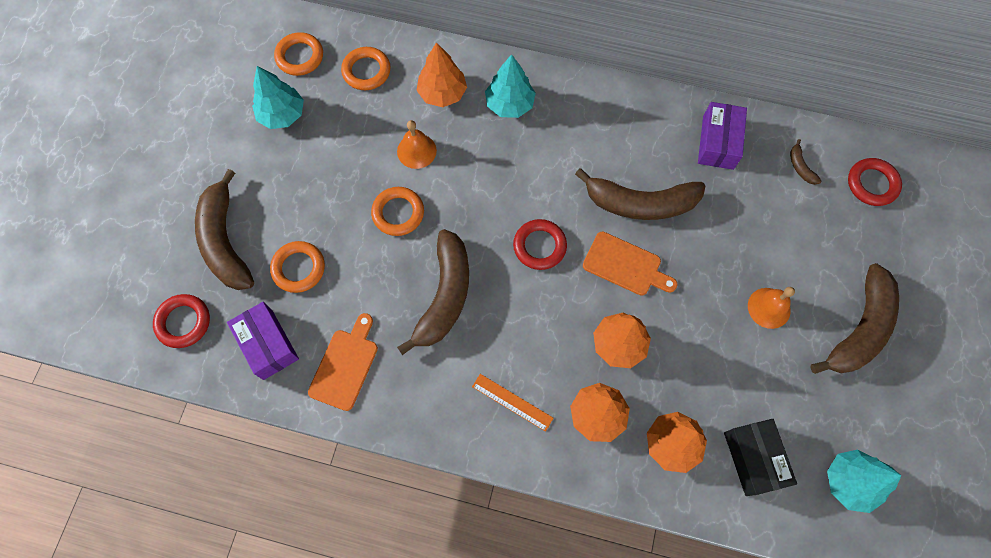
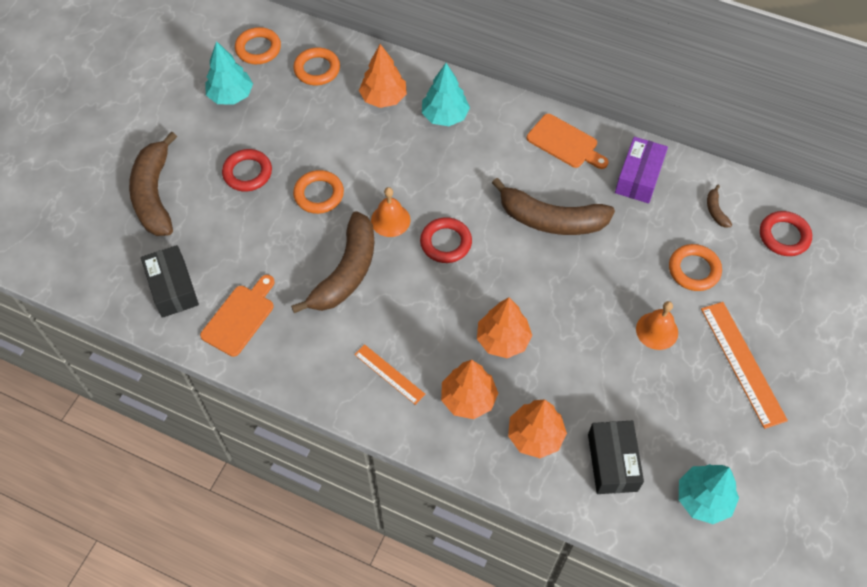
camera: 10 degrees right, 10 degrees down
(183, 322) = (101, 257): red ring -> red ring (247, 173)
(267, 344) = (173, 288): purple box -> black box
(298, 268) = (216, 228): orange ring -> orange ring (694, 270)
(416, 151) = (348, 143): orange bell -> orange bell (390, 220)
(625, 265) = (525, 272): orange cutting board -> orange cutting board (565, 143)
(859, 328) = (743, 363): brown banana -> orange ruler

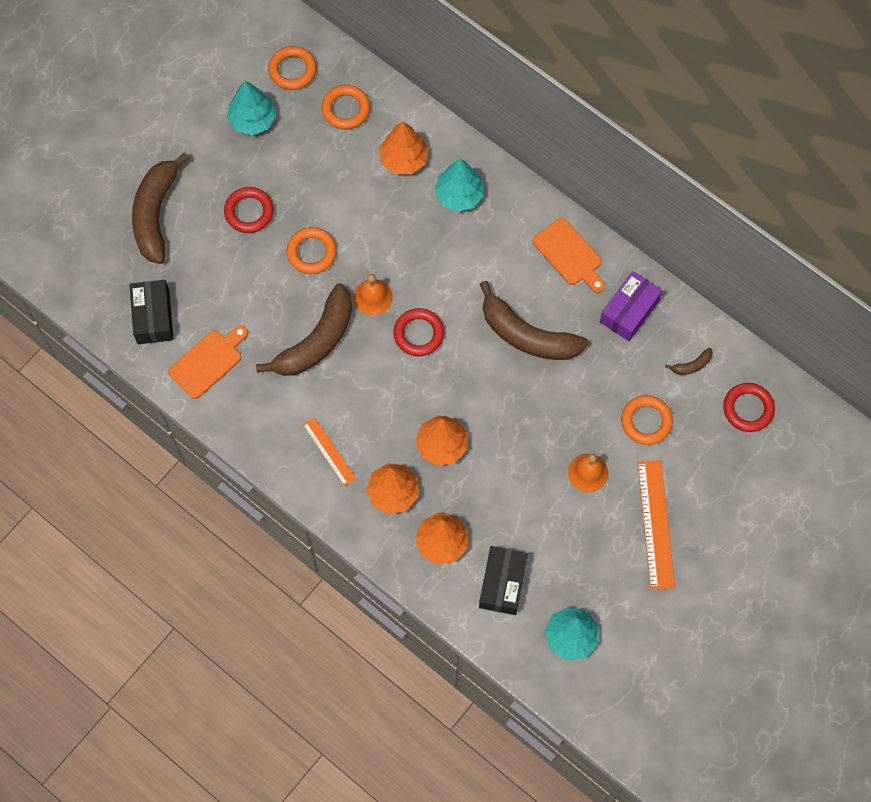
camera: 15 degrees right, 10 degrees up
(715, 210) = (691, 365): brown banana -> brown banana turned 120 degrees counterclockwise

